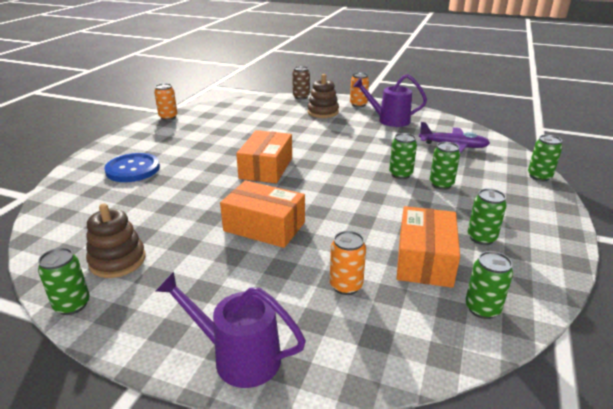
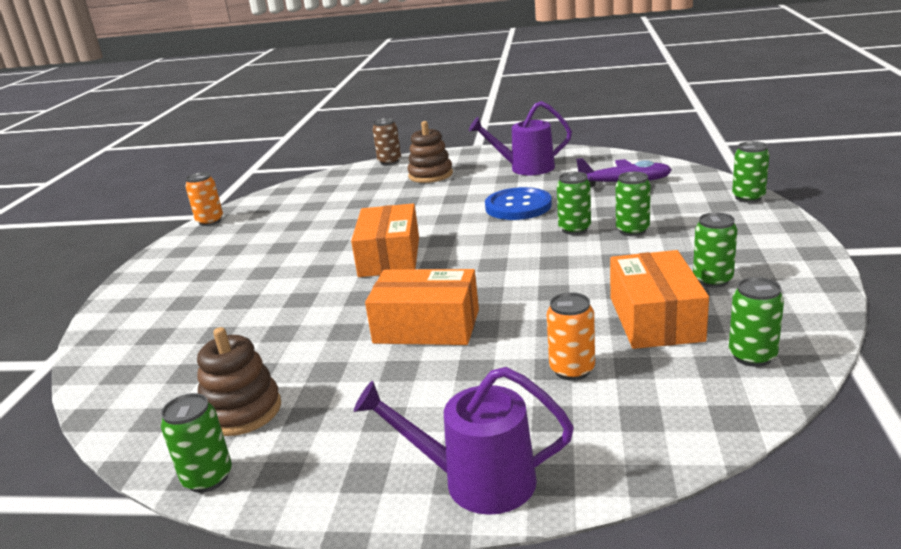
camera: 10 degrees left, 5 degrees down
(133, 169) = (196, 296): blue button -> blue button (518, 206)
(358, 104) = (474, 157): orange can -> none

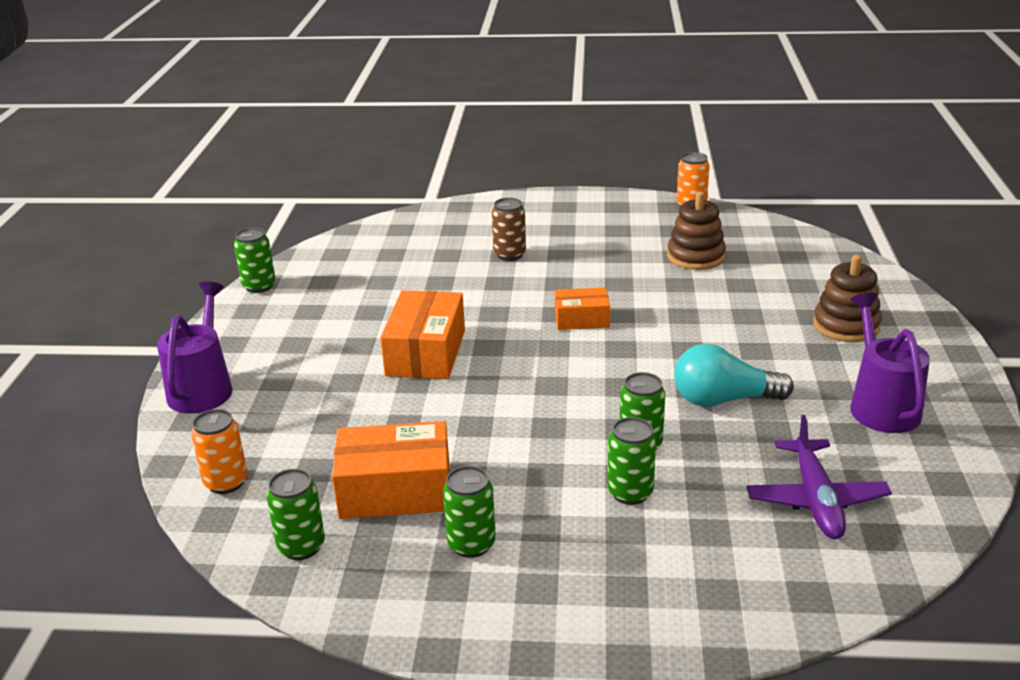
camera: 85 degrees right, 5 degrees up
(242, 411) = (329, 285): brown stacking toy -> brown stacking toy (695, 257)
(389, 162) = (900, 289): brown can -> brown can (509, 255)
(389, 257) = (581, 319): orange box -> orange box, size x0.59
(518, 206) = (723, 400): blue button -> turquoise light bulb
(572, 370) = (322, 433): orange can -> orange can (226, 482)
(748, 197) = (749, 627): green can -> none

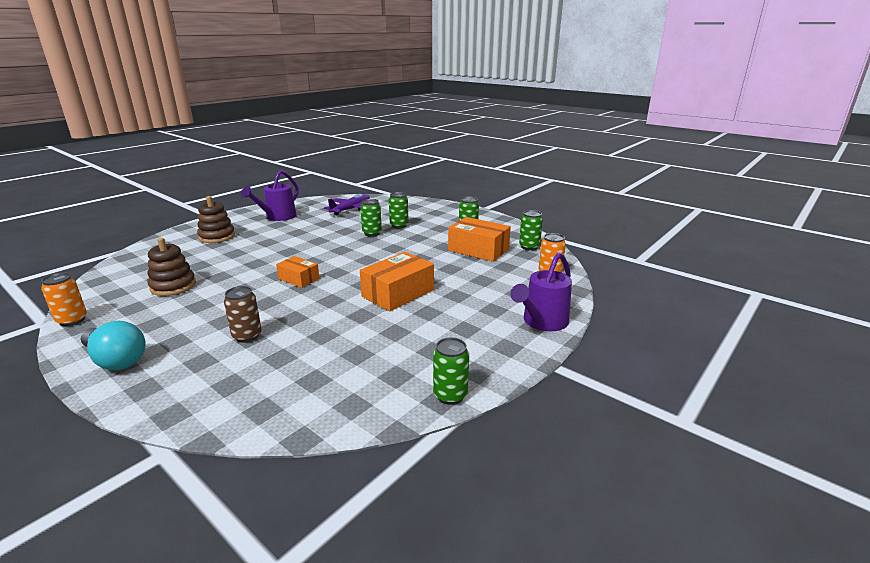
camera: 145 degrees left, 5 degrees down
(723, 400) = (318, 234): turquoise light bulb -> turquoise light bulb (116, 360)

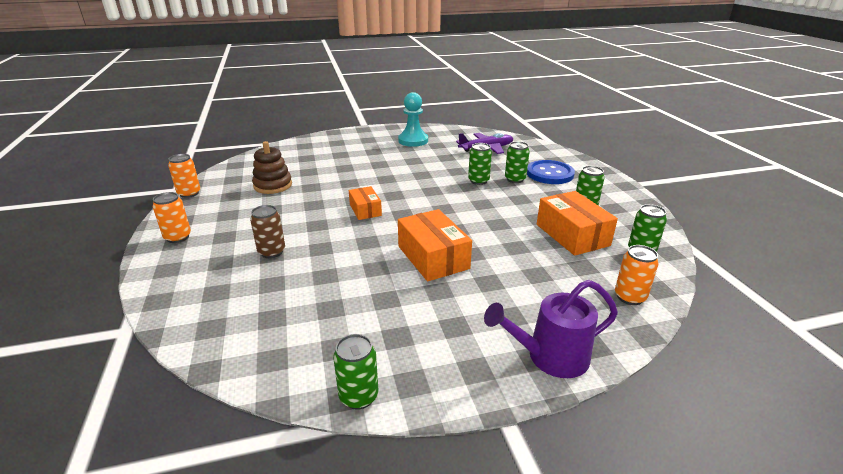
camera: 35 degrees right, 5 degrees up
(116, 360) = (178, 237): turquoise light bulb -> orange can
(217, 236) = (348, 148): brown stacking toy -> none
(277, 217) = (413, 141): purple watering can -> turquoise pawn
(398, 293) = (433, 257): orange box -> orange box turned 75 degrees clockwise
(420, 216) = (549, 174): none -> blue button

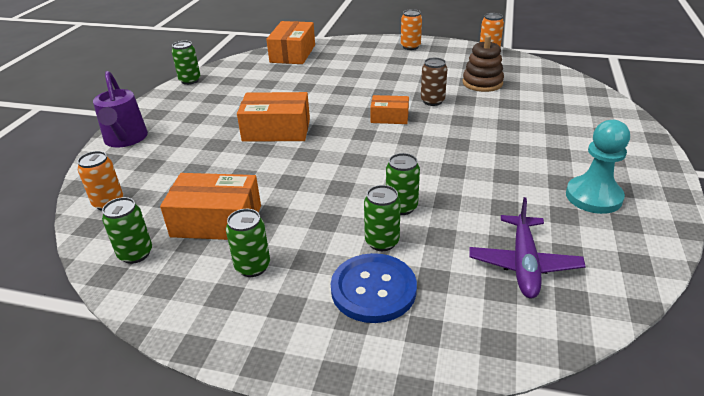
camera: 120 degrees right, 5 degrees up
(214, 326) = (293, 53): none -> orange box
(272, 252) = (356, 73): brown can -> brown can (432, 101)
(549, 357) = (125, 139): purple watering can -> purple watering can turned 150 degrees clockwise

